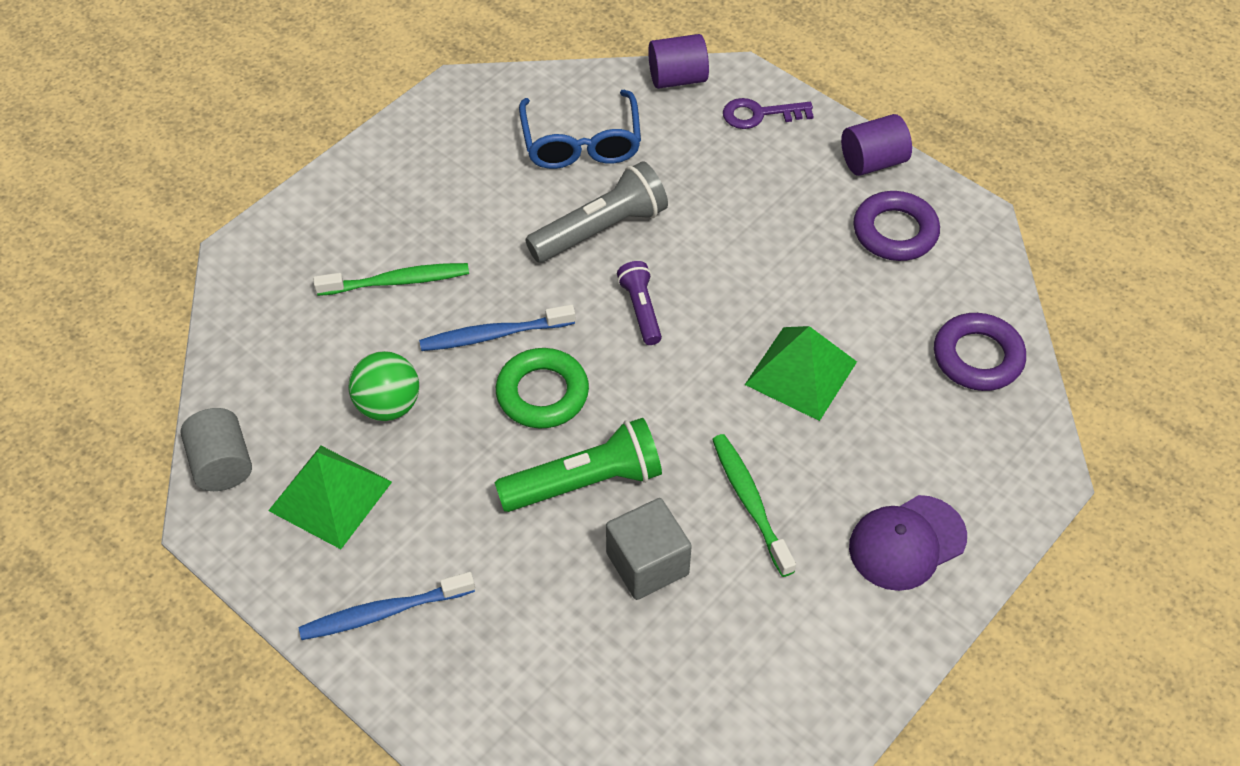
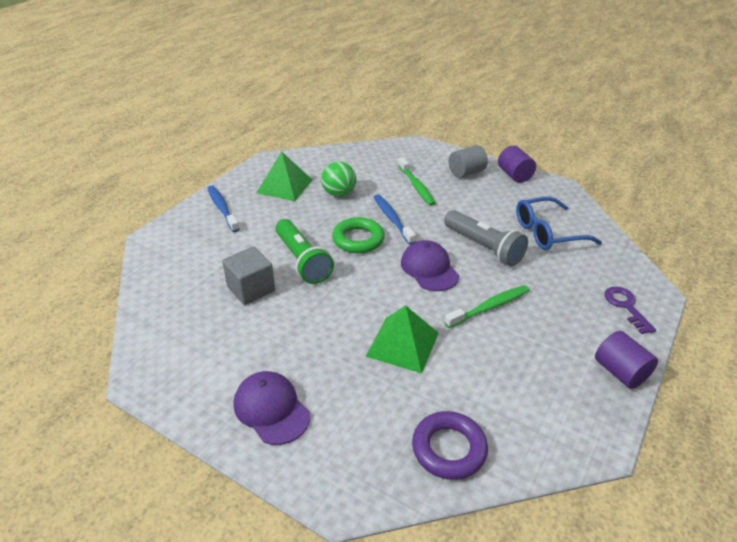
camera: 80 degrees right, 15 degrees down
(222, 464) = (298, 158): grey cylinder -> grey cylinder (466, 173)
(641, 309) = (429, 269): purple flashlight -> purple cap
(677, 78) = (631, 265): purple cylinder -> purple cylinder (514, 175)
(750, 502) = (296, 327): green toothbrush -> green toothbrush (489, 307)
(895, 232) = (555, 389): purple ring -> none

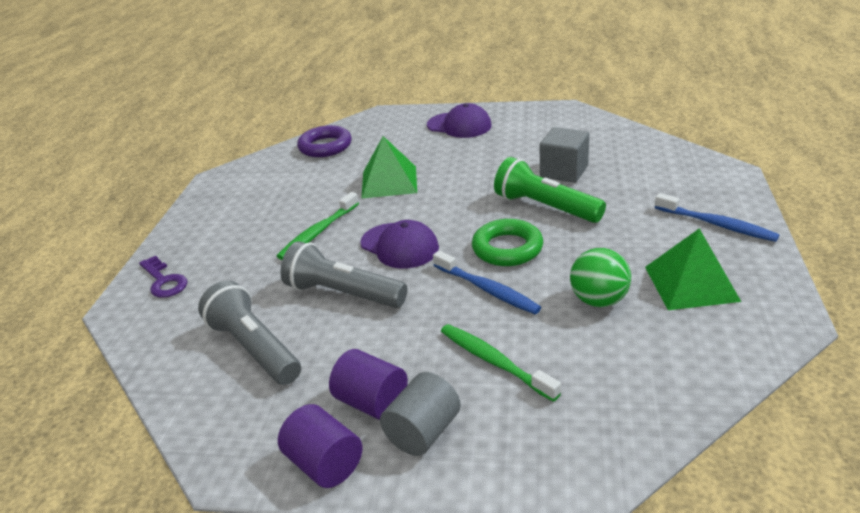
camera: 160 degrees right, 5 degrees down
(548, 232) = (254, 348): blue glasses -> grey flashlight
(620, 372) = (188, 223): purple cylinder -> purple cylinder (372, 402)

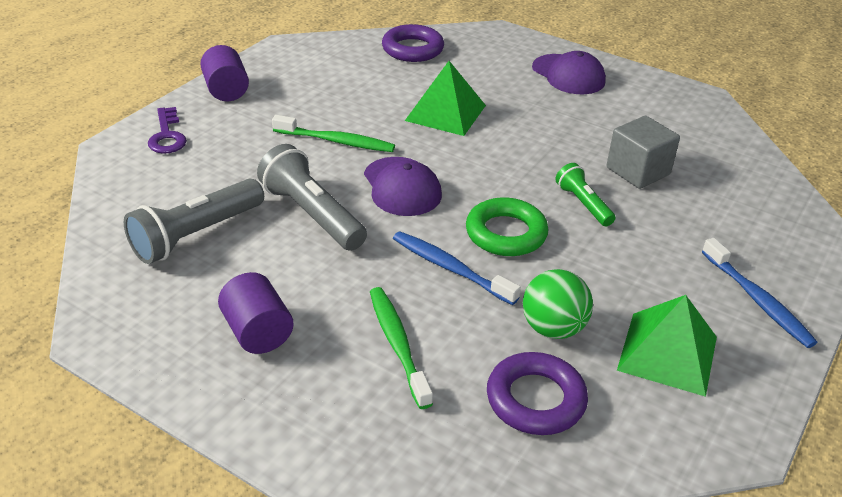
camera: 20 degrees right, 5 degrees up
(254, 348) = (196, 235): grey flashlight -> grey flashlight turned 120 degrees counterclockwise
(318, 232) = (336, 141): green toothbrush -> green toothbrush turned 135 degrees counterclockwise
(325, 464) = (176, 370): purple cylinder -> purple cylinder (226, 90)
(423, 432) = (280, 381): grey cylinder -> none
(487, 289) = (450, 268): blue toothbrush -> blue toothbrush turned 150 degrees clockwise
(545, 207) = (583, 204): green flashlight -> green flashlight, size x0.58
(630, 356) = (535, 399): none -> purple ring

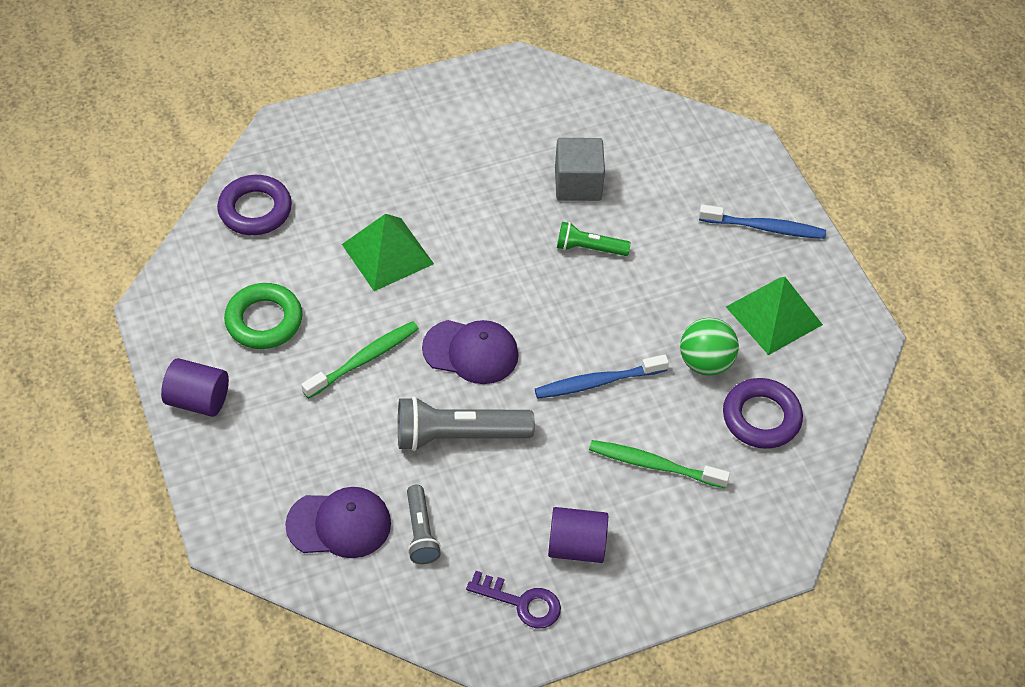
camera: 55 degrees left, 15 degrees up
(167, 136) = (241, 486): purple key -> purple key (521, 602)
(196, 235) = (421, 532): grey flashlight -> grey flashlight, size x0.58
(506, 233) = (584, 321): green ring -> green ring (264, 320)
(568, 75) = (405, 127): purple cap -> purple cap (339, 524)

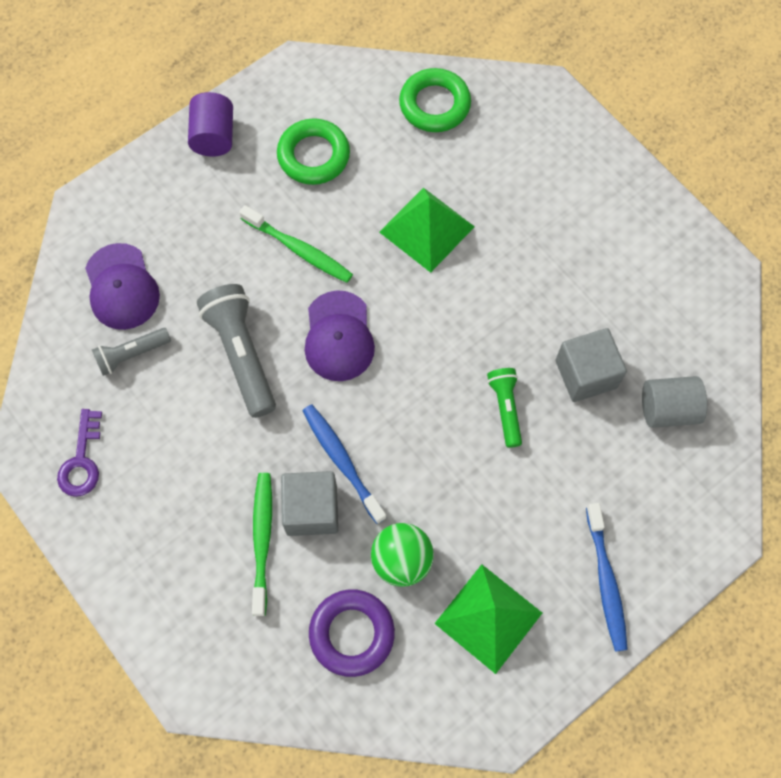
camera: 75 degrees right, 15 degrees up
(255, 210) = (434, 104): purple ring -> green ring
(576, 546) = (152, 492): purple cylinder -> none
(629, 141) = (668, 409): none -> grey cylinder
(637, 418) = (311, 510): none -> grey cube

